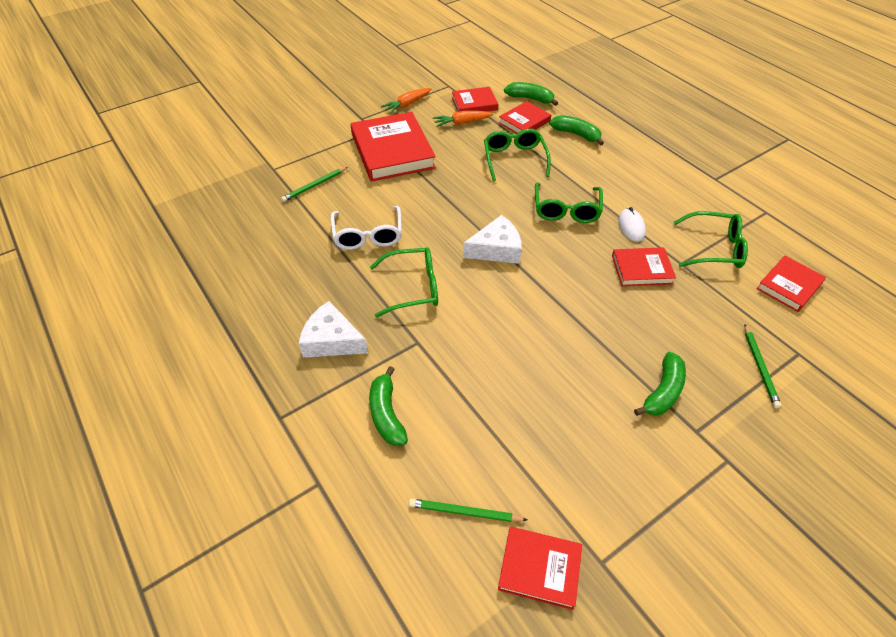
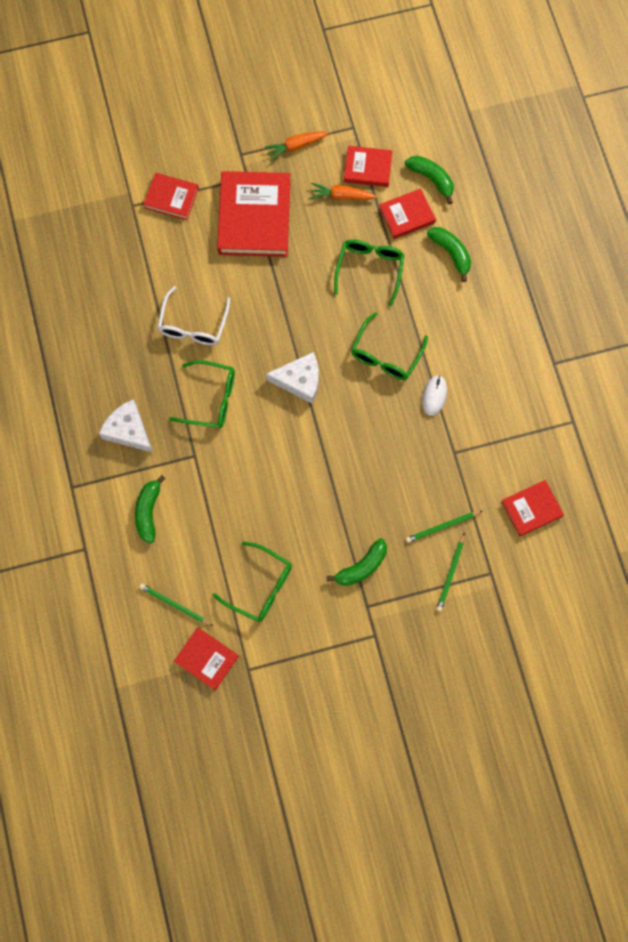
camera: 20 degrees right, 25 degrees up
(314, 186) = (164, 243): green pencil -> green pencil (442, 527)
(642, 269) = (415, 447): red book -> red book (171, 198)
(714, 248) = (494, 447): green glasses -> green glasses (260, 586)

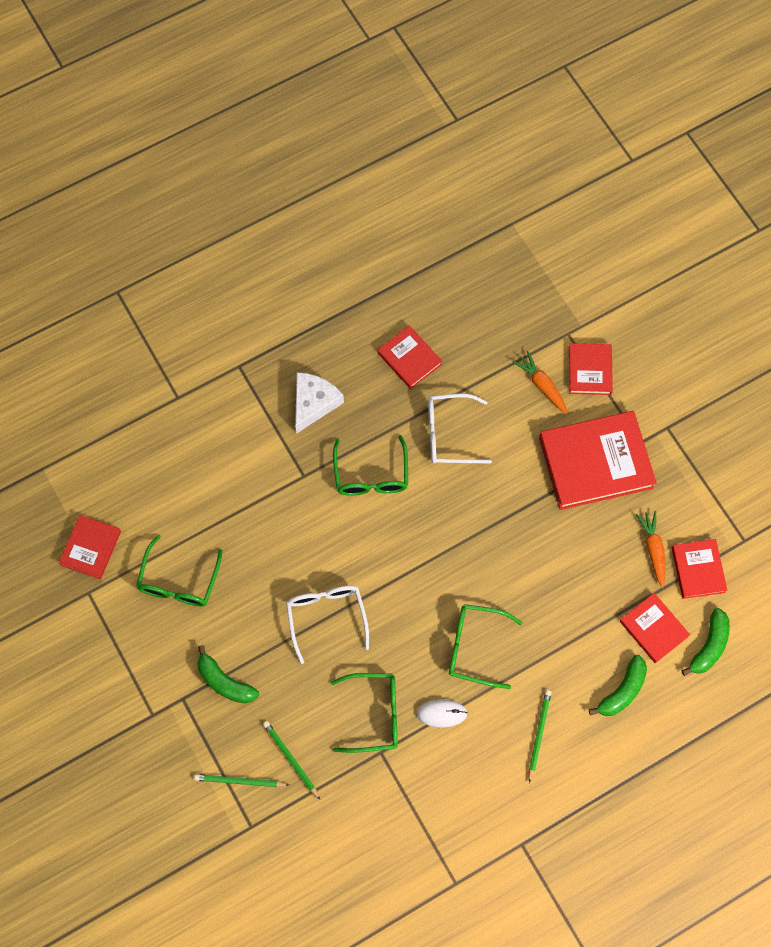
camera: 75 degrees right, 5 degrees down
(149, 511) = (232, 448): green banana -> none
(175, 605) = (139, 501): green pencil -> green pencil (538, 734)
(296, 146) = (697, 484): orange carrot -> orange carrot (542, 385)
(299, 380) = (418, 561): white cheese -> none
(327, 467) = (326, 617): none -> white glasses
(370, 269) = (573, 604): green glasses -> green glasses (374, 714)
(531, 509) = (337, 856): red book -> red book (409, 358)

